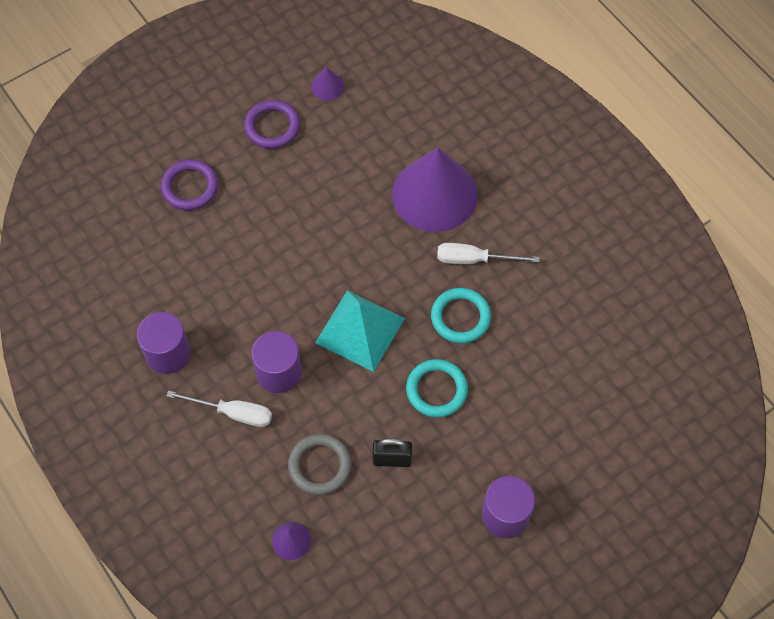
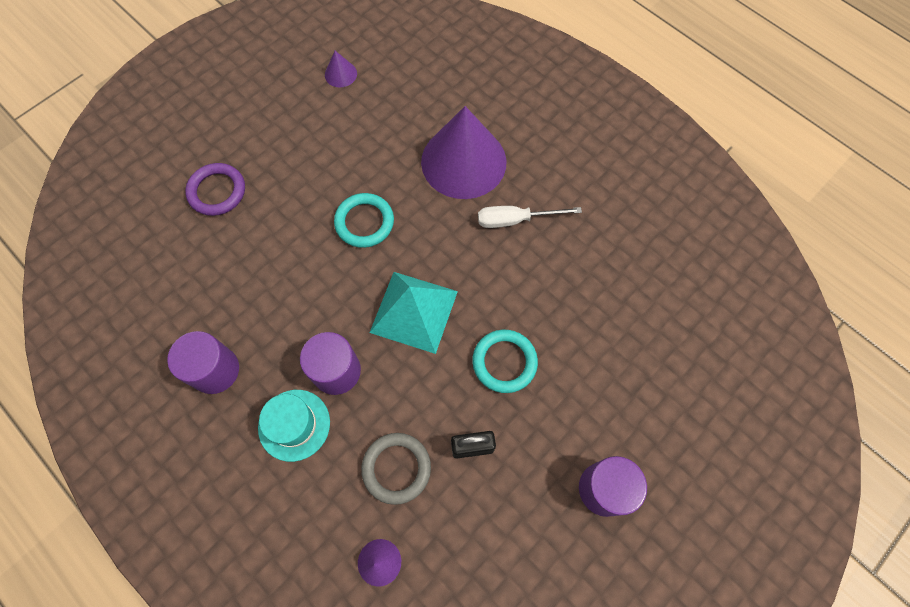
camera: 10 degrees left, 5 degrees up
(233, 413) = (294, 425): white screwdriver -> turquoise hat
(272, 127) = (292, 120): purple ring -> none
(460, 317) = (513, 281): turquoise ring -> turquoise ring (364, 222)

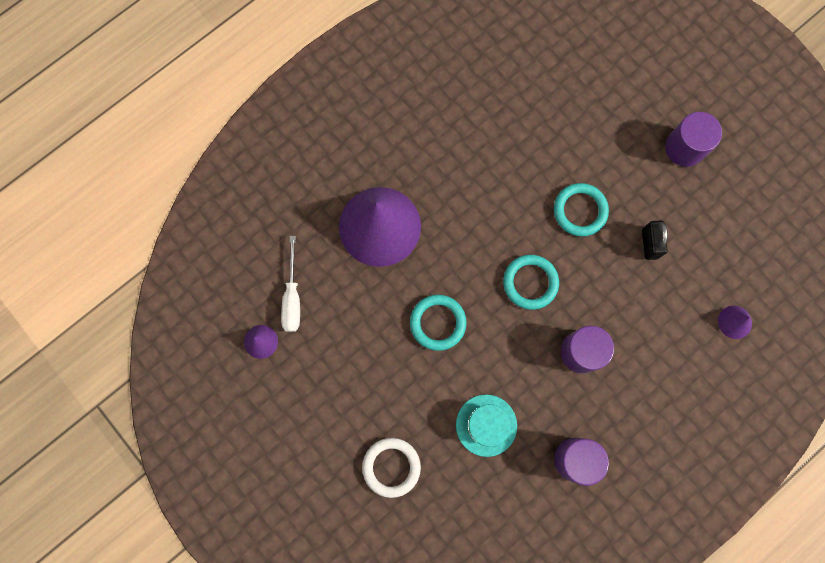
camera: 85 degrees left, 10 degrees up
(217, 191) = (391, 467): purple ring -> white ring
(294, 425) = (626, 389): turquoise hat -> turquoise hat (486, 425)
(396, 468) = (664, 305): grey ring -> none
(414, 311) = (530, 282): turquoise pyramid -> turquoise ring
(515, 220) = (446, 186): white screwdriver -> white screwdriver (292, 297)

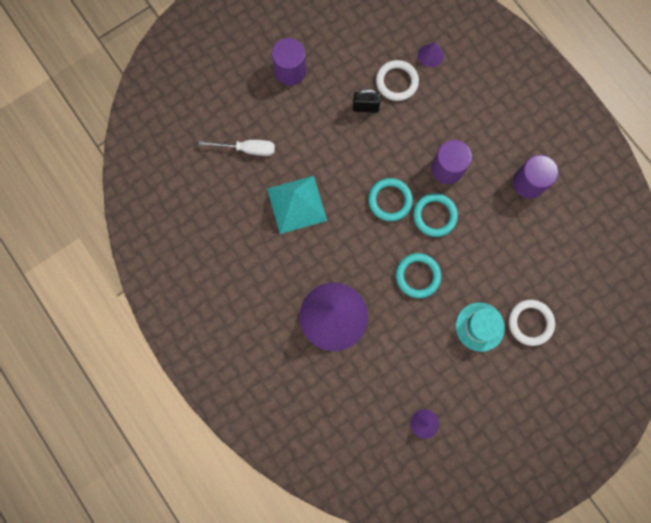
camera: 85 degrees left, 0 degrees up
(292, 297) = (388, 394): white screwdriver -> white screwdriver (247, 149)
(486, 425) = (500, 246): turquoise hat -> turquoise hat (480, 326)
(512, 171) = (296, 204): none -> turquoise pyramid
(580, 211) = (334, 156): turquoise ring -> turquoise ring (434, 216)
(690, 280) = (396, 82): none -> white ring

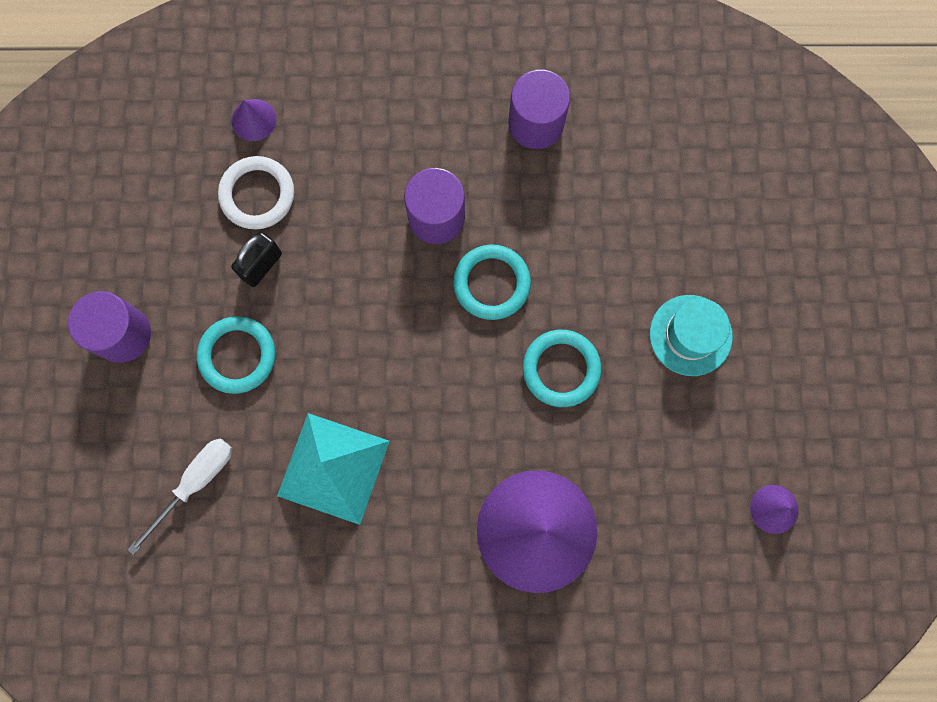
camera: 55 degrees left, 0 degrees up
(390, 200) = (425, 330): turquoise ring -> turquoise ring (237, 356)
(530, 322) = (730, 264): white ring -> none

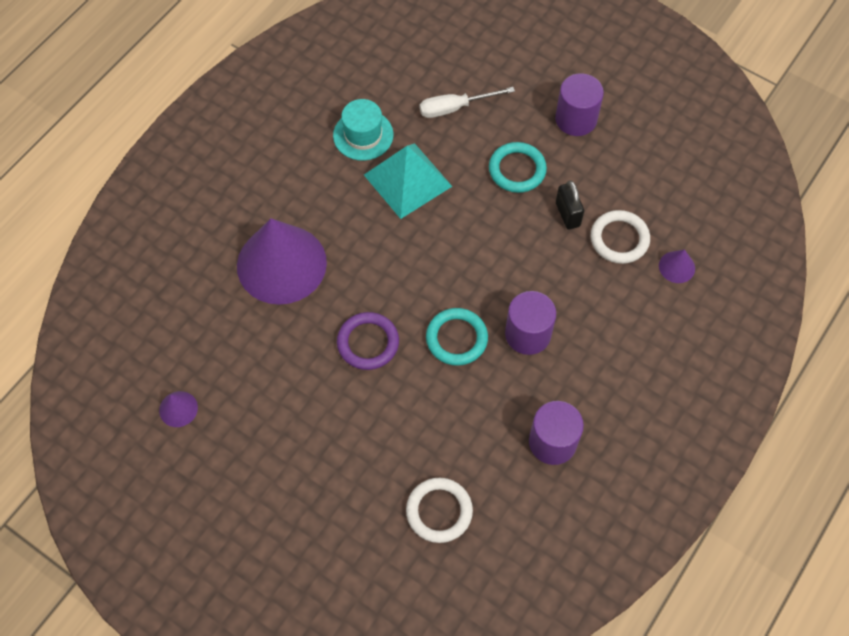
camera: 125 degrees right, 15 degrees down
(195, 483) = (455, 108): white screwdriver -> white screwdriver turned 90 degrees clockwise
(561, 369) = (368, 343): turquoise ring -> purple ring
(680, 181) = (439, 511): none -> white ring
(690, 335) = (327, 438): turquoise hat -> turquoise hat (363, 135)

